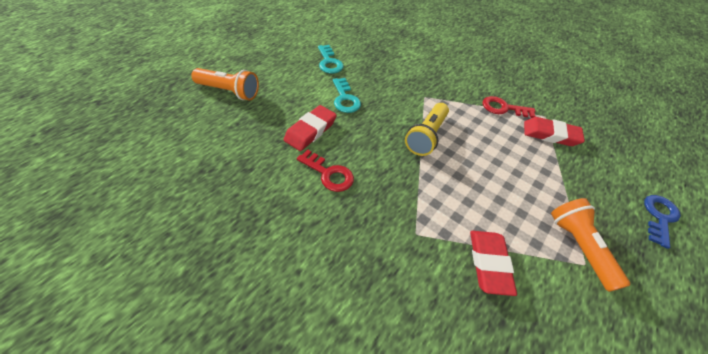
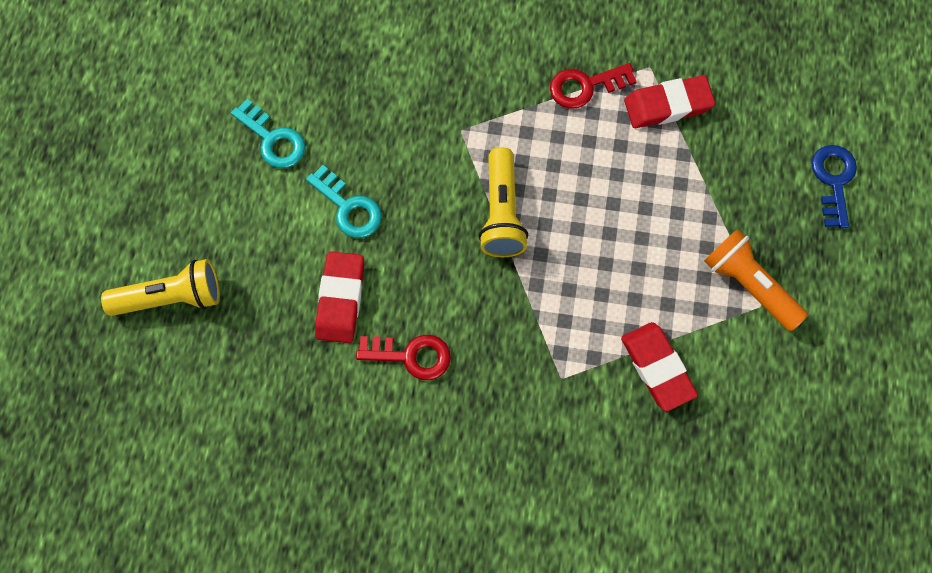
camera: 25 degrees left, 20 degrees up
(229, 91) = (171, 298): orange flashlight -> yellow flashlight

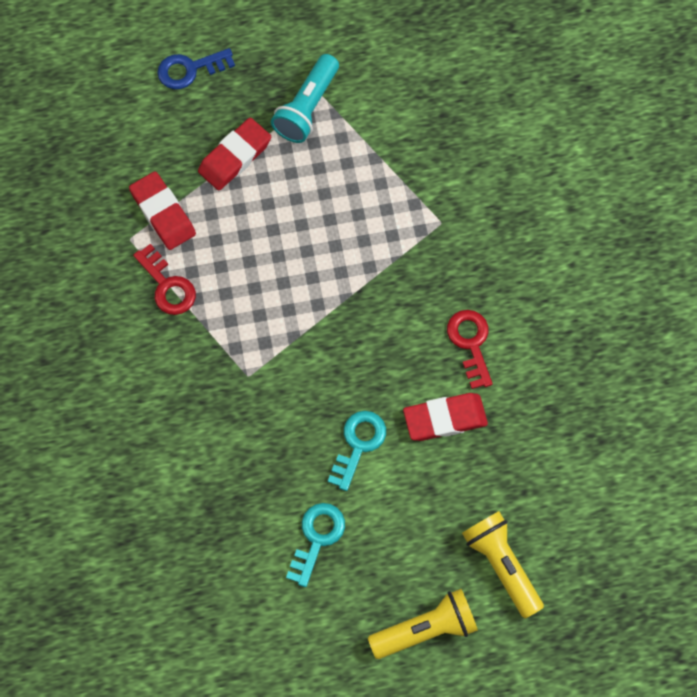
camera: 110 degrees left, 0 degrees up
(501, 213) = (315, 315): yellow flashlight -> yellow flashlight (426, 629)
(657, 368) = (404, 155): red eraser -> red eraser (235, 157)
(749, 285) = (307, 108): orange flashlight -> turquoise flashlight

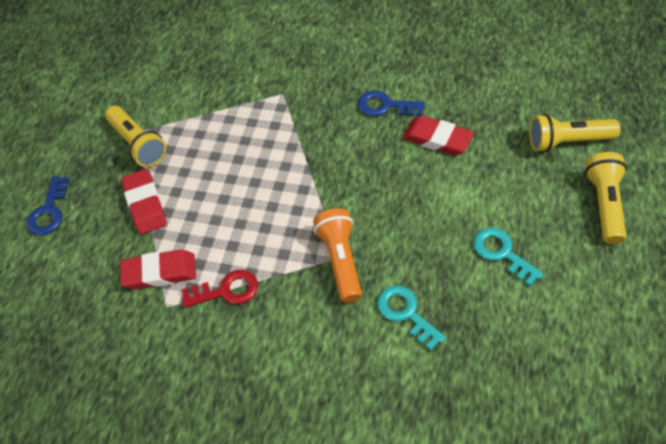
camera: 60 degrees left, 15 degrees down
(244, 379) = (341, 260): none -> orange flashlight
(307, 108) = (138, 144): turquoise flashlight -> yellow flashlight
(358, 444) = (434, 200): turquoise key -> turquoise key (406, 314)
(445, 418) = (437, 139): red eraser -> red eraser turned 75 degrees counterclockwise
(470, 343) = (385, 106): red key -> blue key

